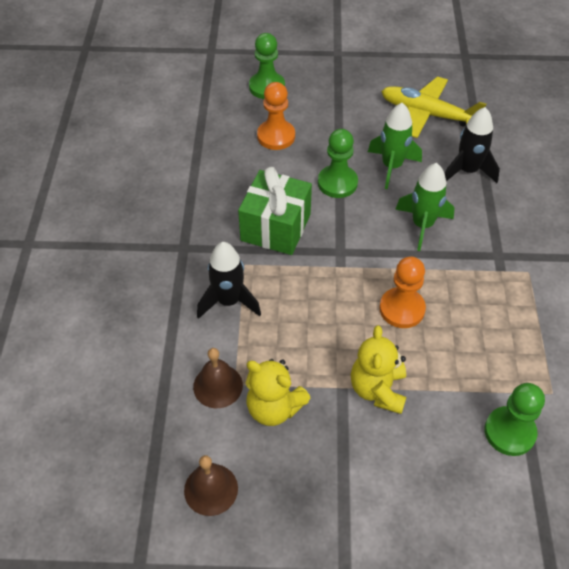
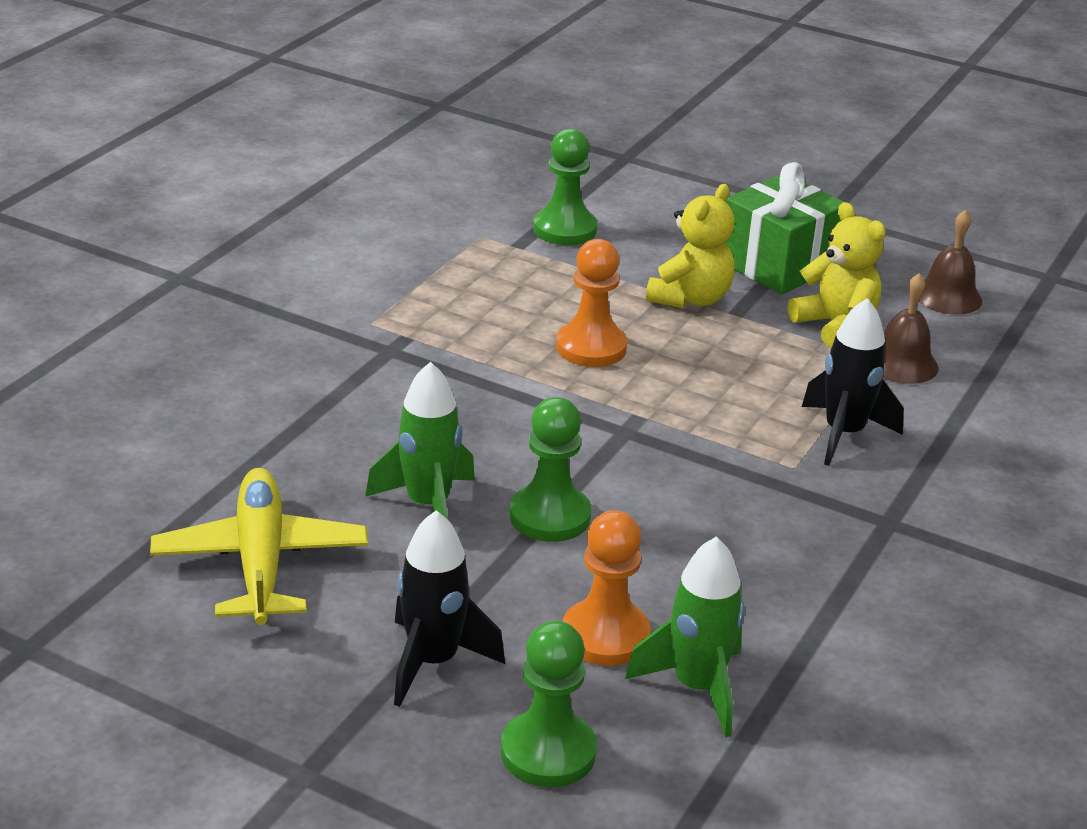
camera: 155 degrees left, 20 degrees down
(275, 227) = (710, 493): green gift -> green gift (778, 265)
(422, 225) = (464, 415): green rocket -> green rocket (697, 688)
(428, 114) = (260, 562): yellow plane -> yellow plane turned 150 degrees counterclockwise
(467, 171) = (304, 453): black rocket -> black rocket (433, 662)

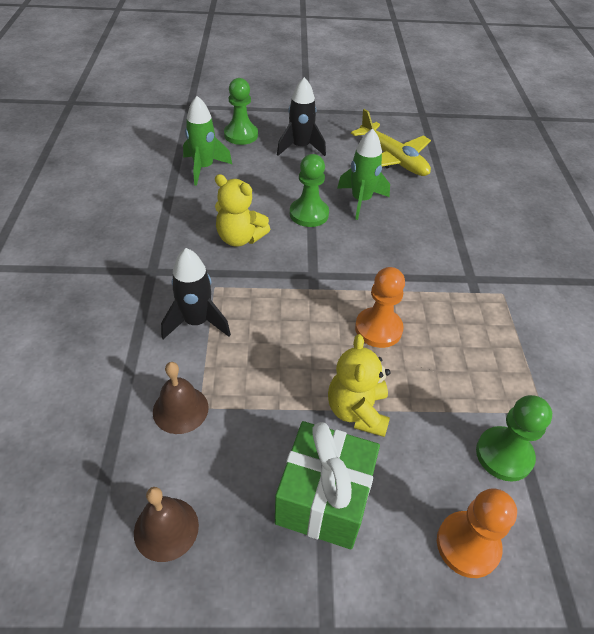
camera: 150 degrees right, 15 degrees up
(605, 636) = (249, 174): orange pawn -> orange pawn (467, 545)
(836, 325) = (243, 432): yellow teddy bear -> yellow teddy bear (240, 238)

